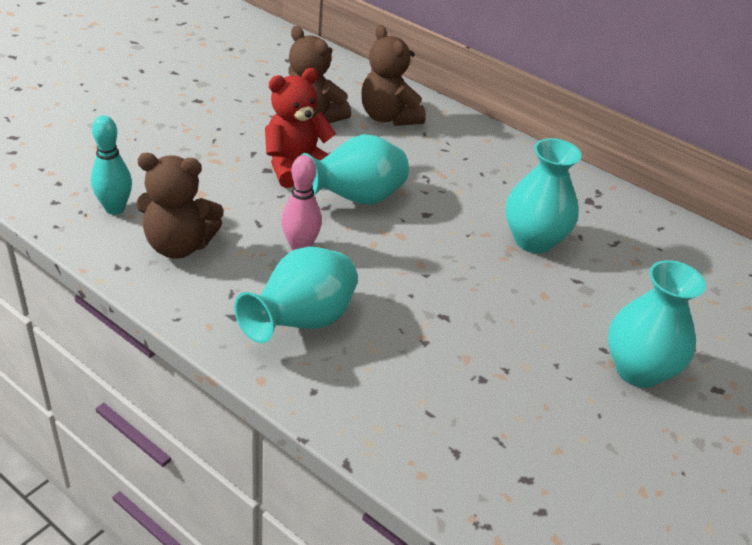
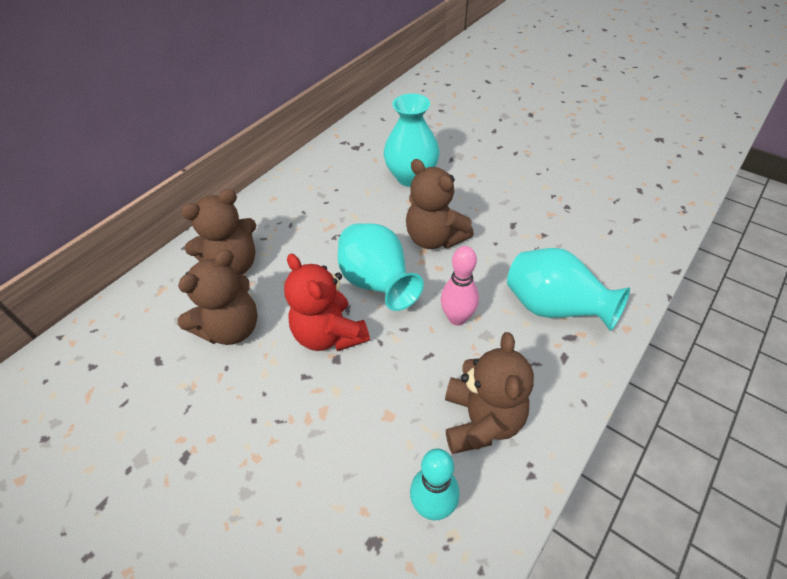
camera: 85 degrees left, 10 degrees up
(420, 246) = (434, 238): none -> brown teddy bear
(638, 370) = (528, 141): turquoise vase -> none

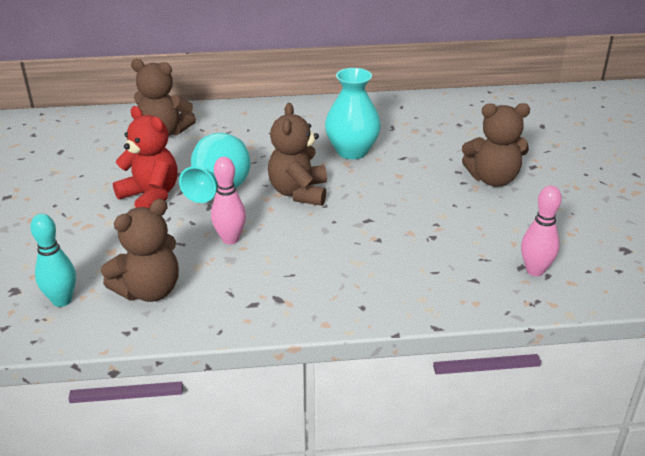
camera: 45 degrees right, 15 degrees down
(231, 328) = (112, 160): brown teddy bear -> brown teddy bear (493, 179)
(329, 334) = (151, 196): red teddy bear -> red teddy bear turned 120 degrees clockwise
(553, 308) = (298, 278): turquoise vase -> none
(649, 187) = (535, 270): none -> pink bowling pin

